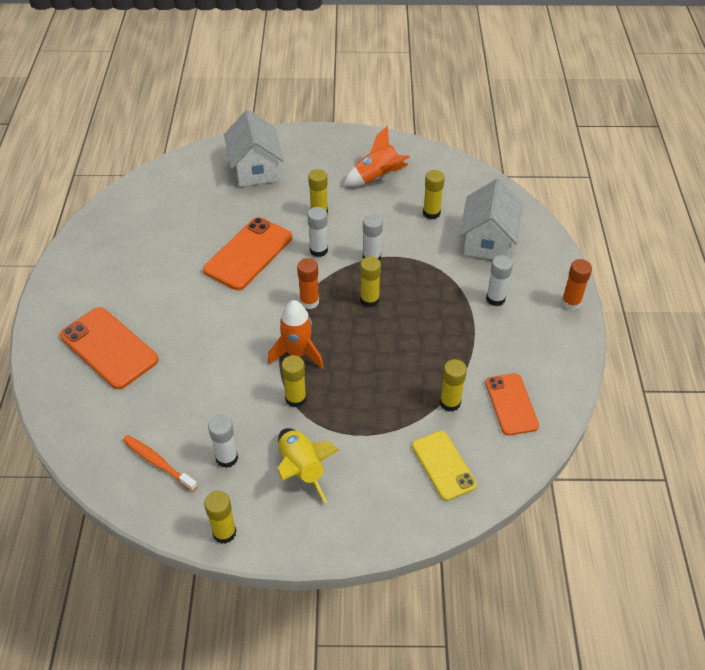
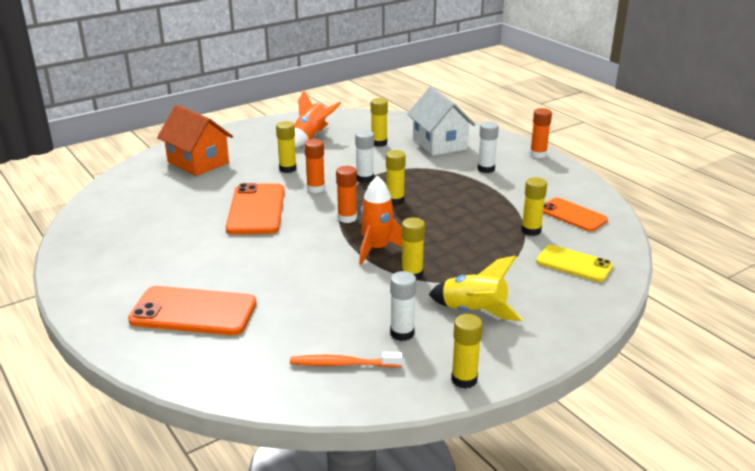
camera: 35 degrees left, 20 degrees down
(255, 169) = (198, 162): white house -> orange house
(318, 250) = (316, 188): white glue stick -> orange glue stick

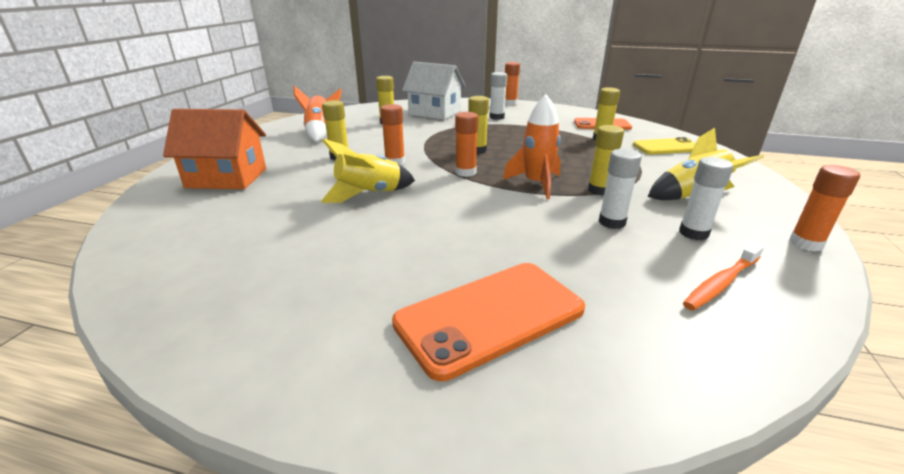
camera: 40 degrees left, 0 degrees up
(256, 209) = (368, 194): orange phone -> yellow rocket
(365, 179) = (423, 144): white glue stick -> white glue stick (612, 222)
(464, 379) = (805, 243): yellow glue stick -> orange glue stick

